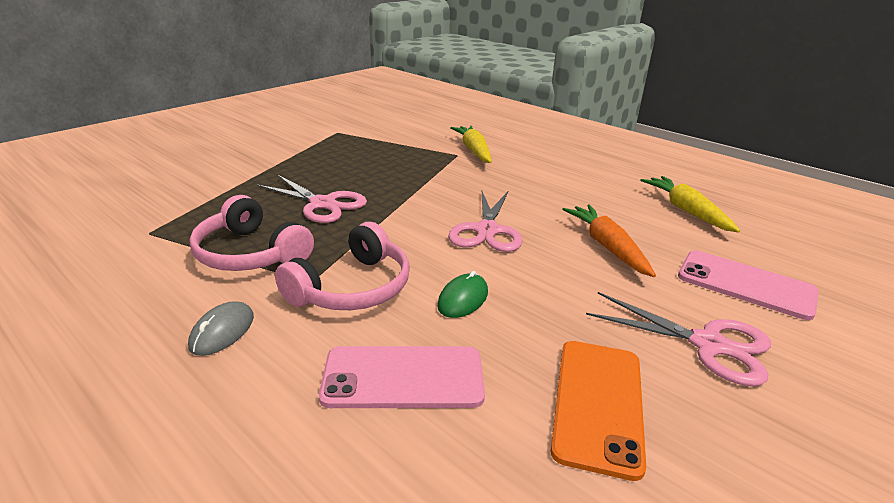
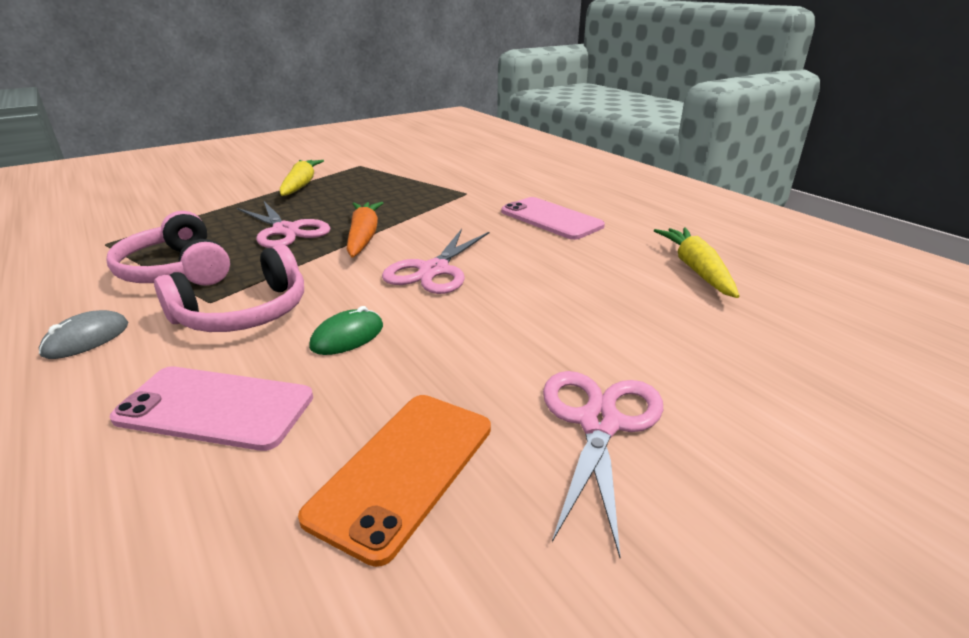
camera: 15 degrees right, 0 degrees up
(474, 151) = (488, 190): yellow carrot -> yellow carrot (301, 185)
(607, 247) = (561, 300): orange carrot -> orange carrot (363, 237)
(707, 344) = (599, 423): pink scissors -> pink scissors turned 120 degrees counterclockwise
(745, 284) = (708, 360): pink phone -> pink phone (551, 219)

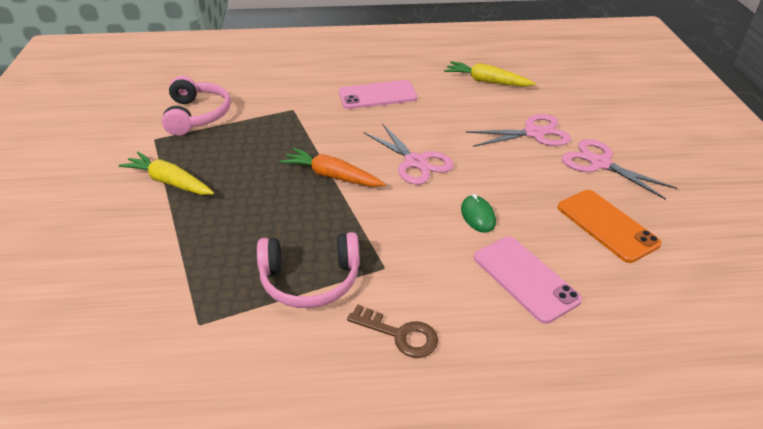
camera: 60 degrees left, 10 degrees up
(86, 339) = (400, 334): grey mouse -> brown key
(215, 407) = (525, 278): pink phone -> pink phone turned 75 degrees counterclockwise
(244, 312) = (414, 253): pink headphones -> pink headphones (197, 115)
(286, 230) = (280, 210): pink scissors -> pink scissors (534, 133)

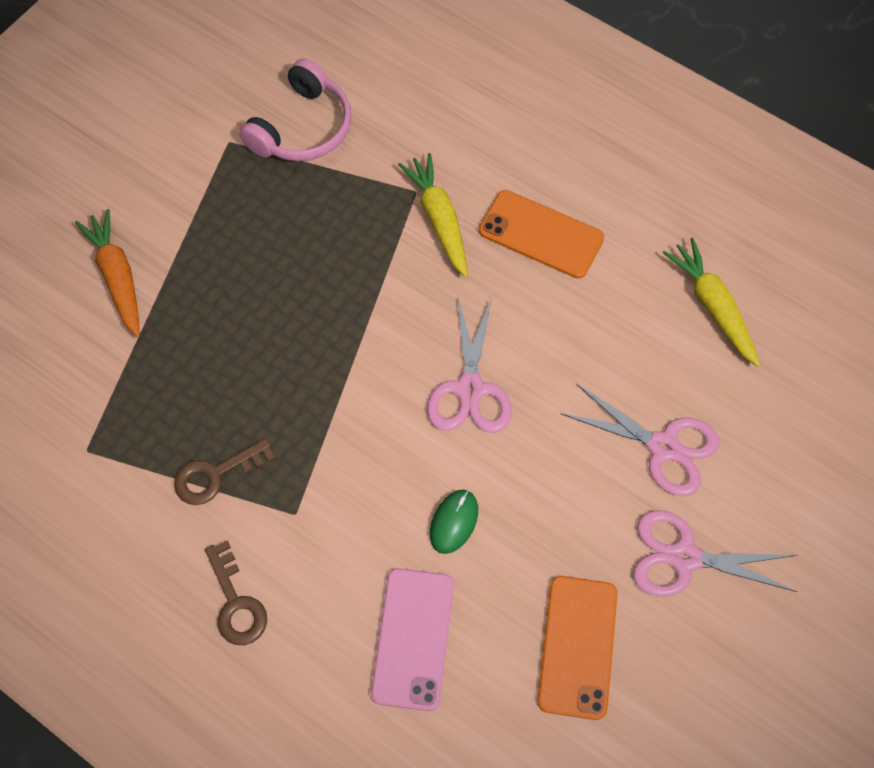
camera: 40 degrees right, 25 degrees up
(170, 182) = (194, 231): yellow carrot -> yellow carrot (439, 219)
(310, 280) = (216, 474): pink headphones -> brown key
(332, 176) = (360, 343): orange carrot -> orange carrot (118, 277)
(377, 95) = (541, 234): pink phone -> orange phone
(600, 163) = (684, 558): pink scissors -> pink scissors turned 75 degrees counterclockwise

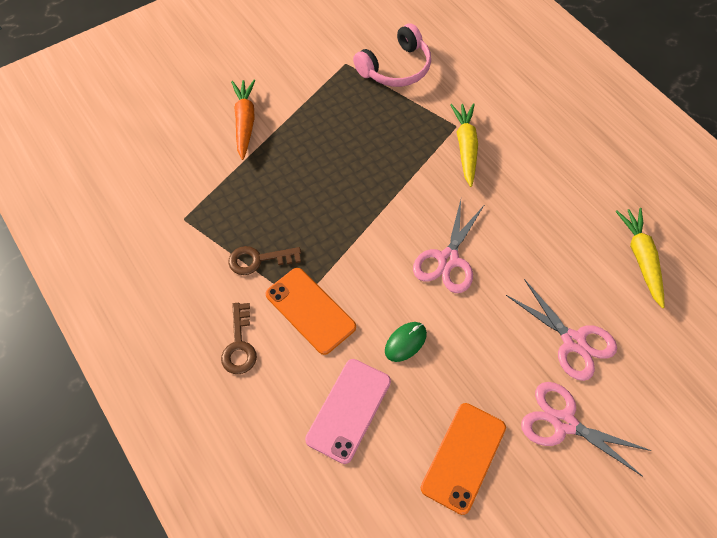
camera: 20 degrees right, 5 degrees down
(541, 234) = (532, 176): orange phone -> orange phone (310, 310)

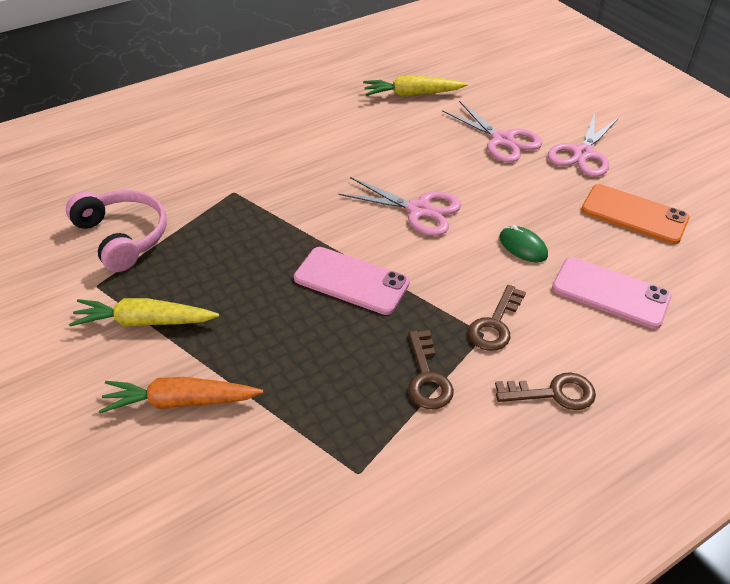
camera: 90 degrees left, 15 degrees down
(310, 310) = (495, 324): orange phone -> brown key
(356, 210) = (351, 281): none -> pink phone
(465, 147) = (267, 187): yellow carrot -> yellow carrot (145, 322)
(573, 341) = (502, 140): pink scissors -> pink scissors turned 90 degrees clockwise

